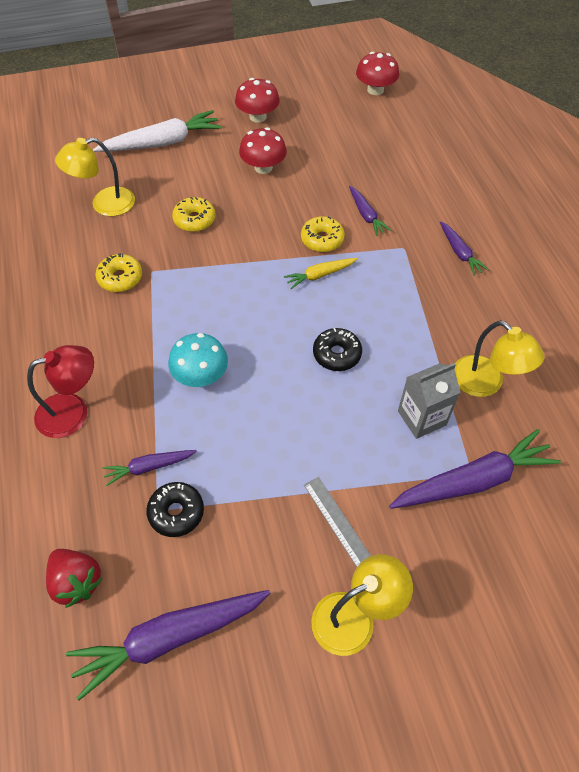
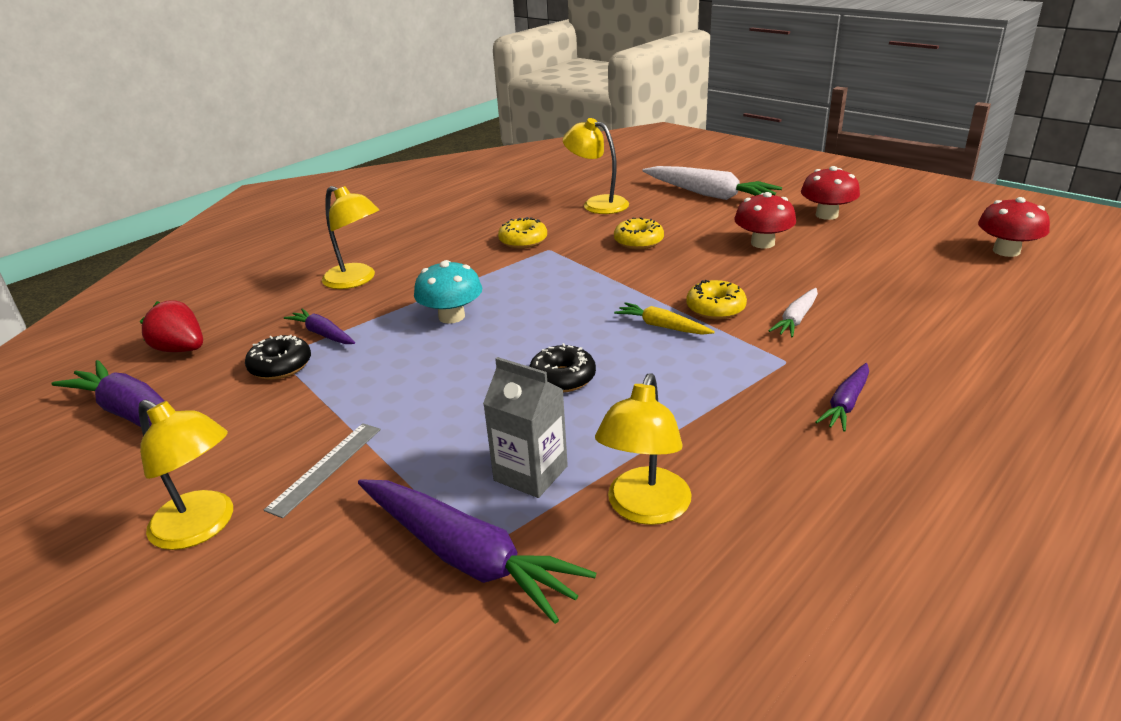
camera: 60 degrees right, 25 degrees down
(73, 412) = (356, 280): red lamp -> yellow lamp
(77, 581) = (181, 349): red strawberry -> red strawberry turned 105 degrees clockwise
(366, 215) = (796, 319): purple carrot -> white carrot

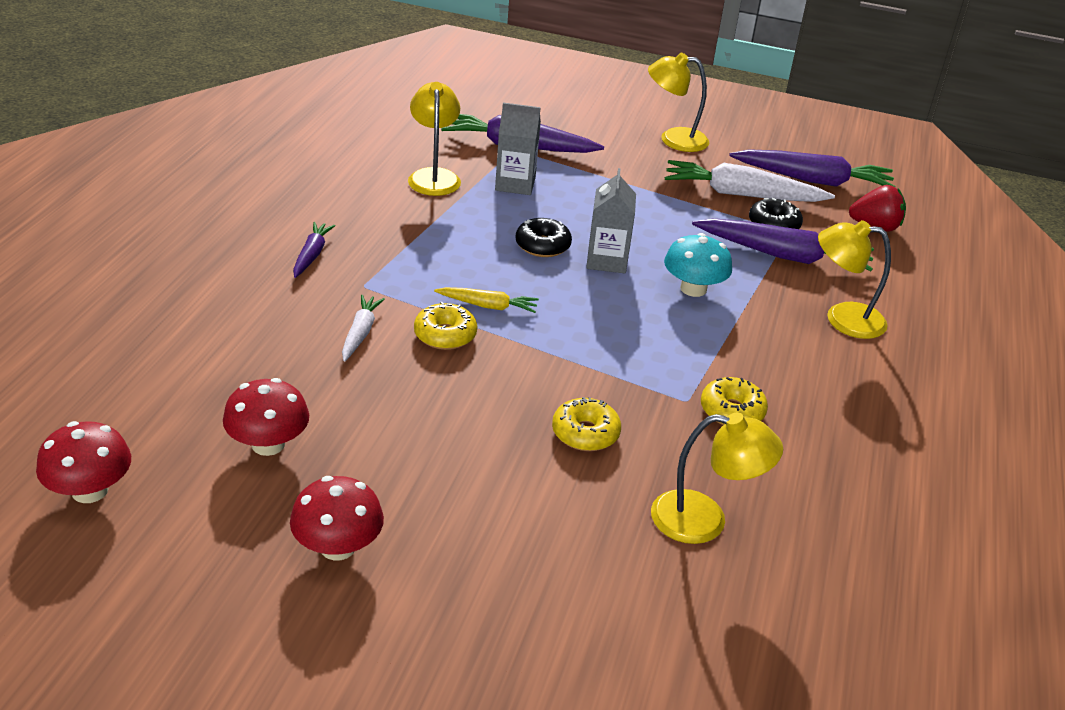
camera: 150 degrees right, 5 degrees up
(323, 334) = (783, 255): purple carrot -> purple carrot, size x1.90
(325, 468) = (645, 171): grey ruler -> none
(507, 353) = (606, 260): none -> grey carton
(709, 194) = (542, 582): white carrot -> white carrot (741, 194)
(762, 243) = (421, 456): red mushroom -> red mushroom (268, 444)

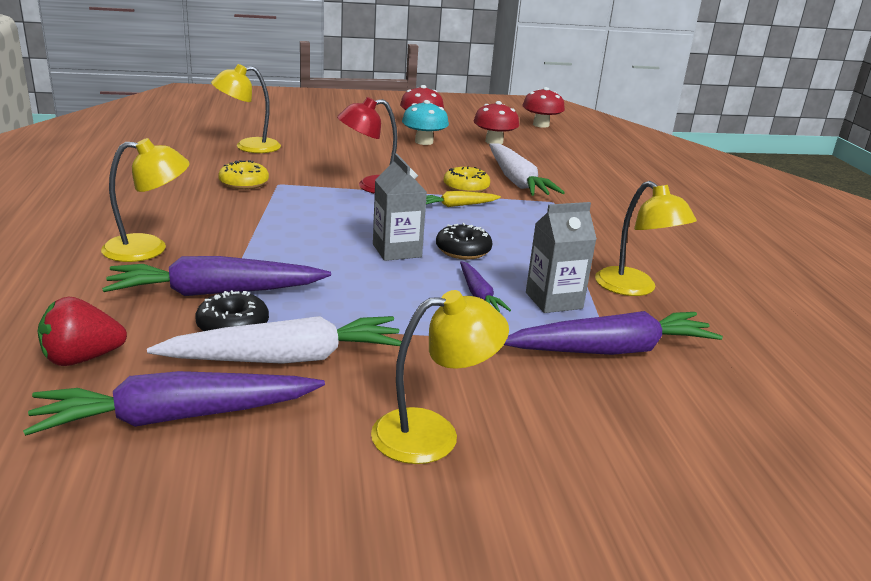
camera: 155 degrees right, 10 degrees down
(312, 255) = (614, 211): purple carrot -> purple carrot (478, 295)
(360, 333) = (516, 181): white carrot -> white carrot, size x1.90
(567, 365) = (371, 186): none -> red lamp
(585, 433) = (336, 164): yellow donut -> none
(693, 289) = (303, 245): turquoise mushroom -> turquoise mushroom (424, 142)

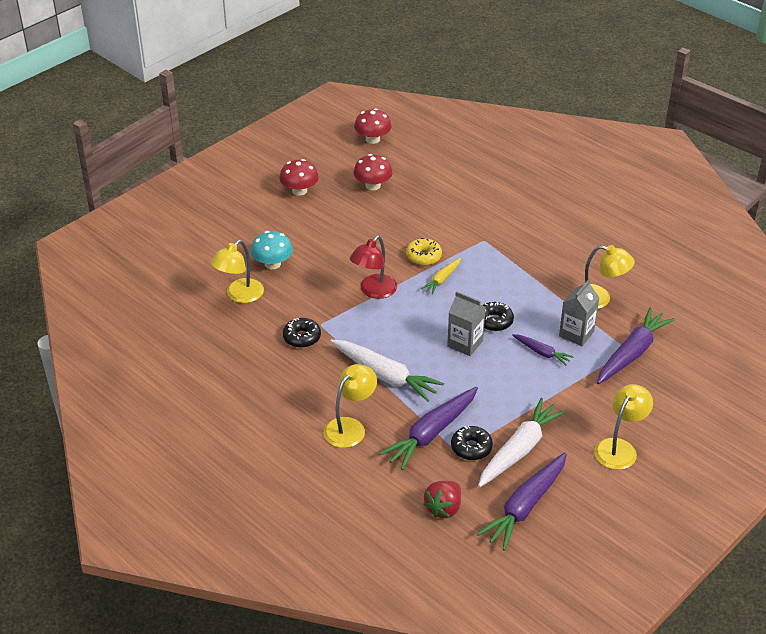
camera: 35 degrees left, 15 degrees up
(244, 183) = (302, 337): yellow donut -> black donut
(424, 142) = (332, 215): turquoise mushroom -> turquoise mushroom (272, 264)
(516, 181) = (441, 229): white carrot -> white carrot (385, 376)

